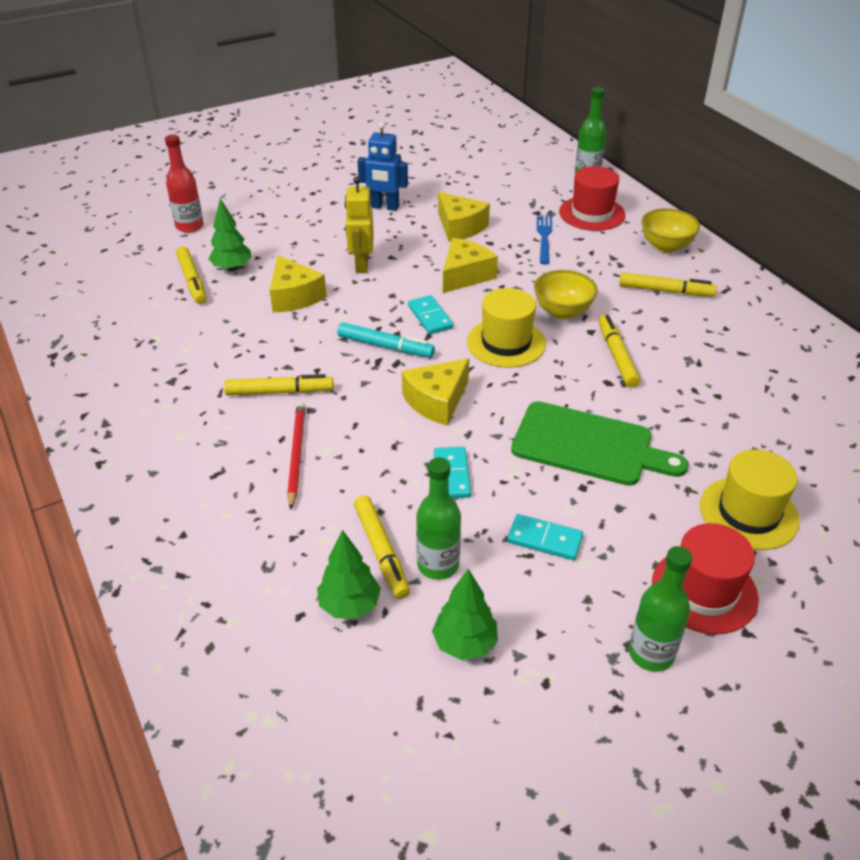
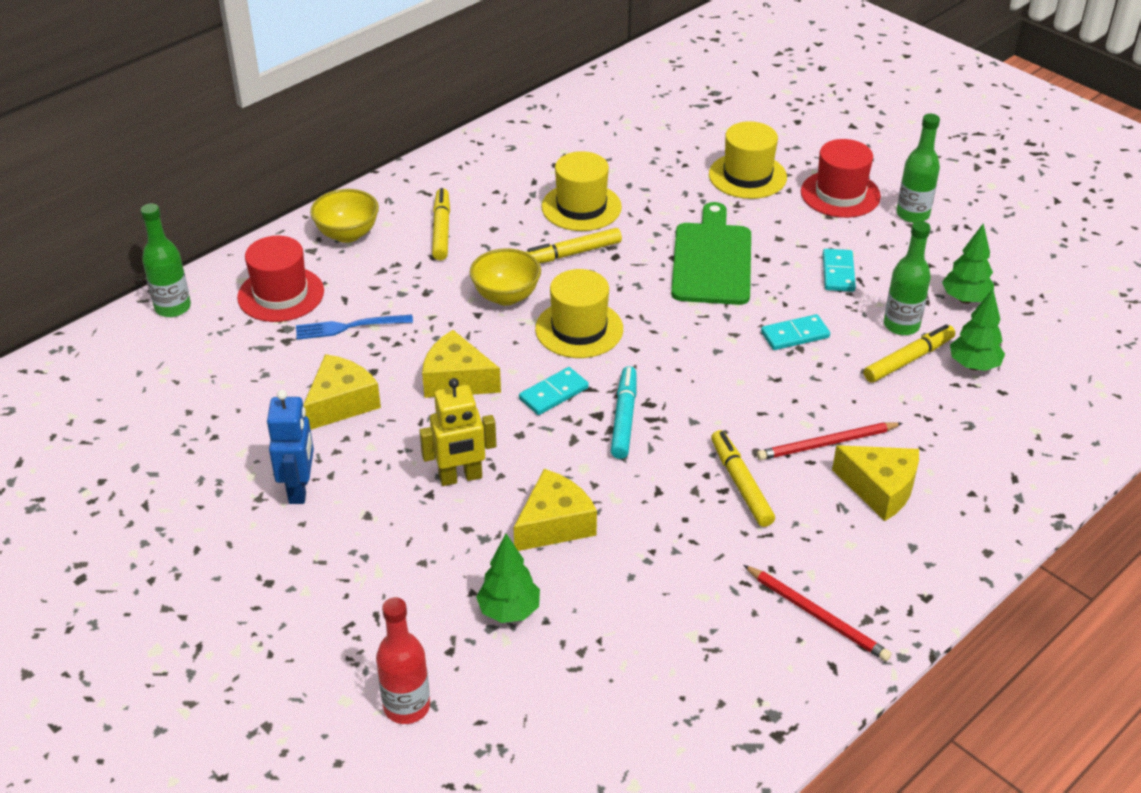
camera: 105 degrees left, 0 degrees up
(128, 398) = (817, 615): none -> red pencil
(192, 281) = (555, 645): yellow marker -> none
(437, 401) = (698, 362): yellow cheese -> yellow cheese (880, 489)
(694, 375) = (581, 207): none -> yellow hat

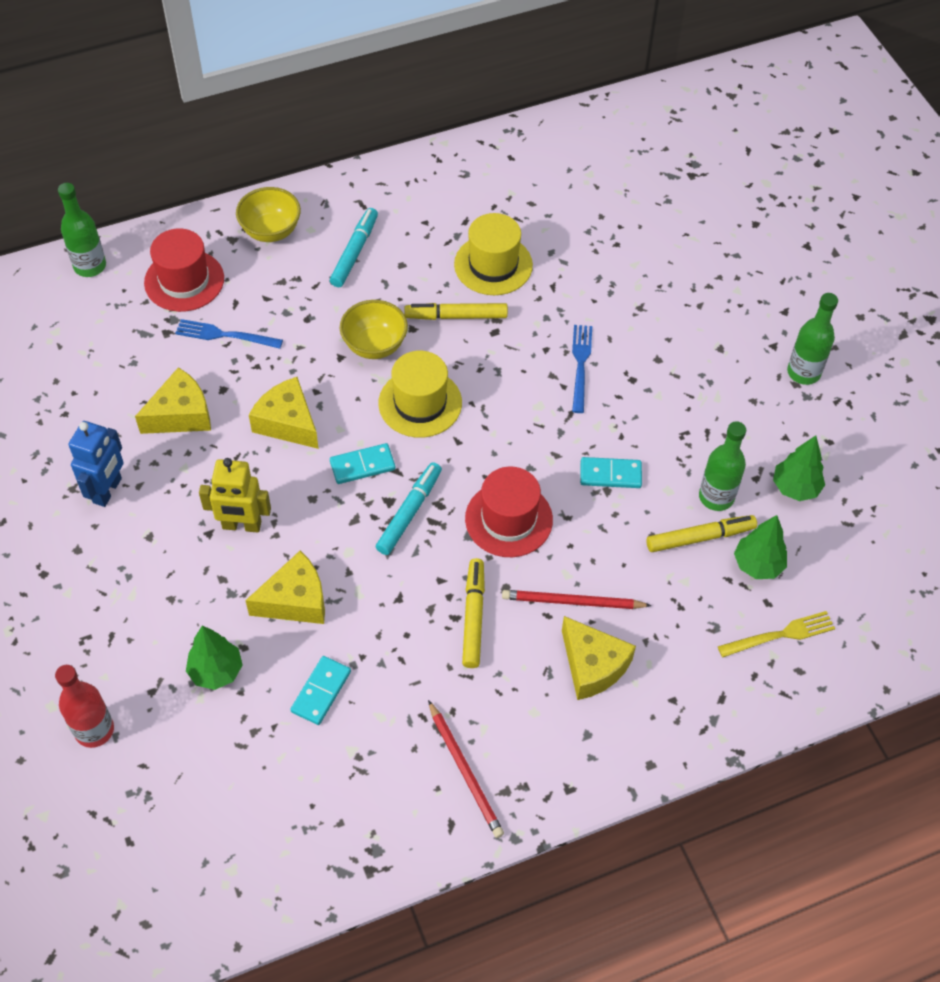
camera: 20 degrees right, 15 degrees up
(441, 230) = (354, 252): yellow marker -> turquoise marker
(712, 260) = (580, 365): green cutting board -> blue fork
(747, 176) = (669, 276): yellow hat -> none
(838, 273) = (691, 417): turquoise domino -> turquoise domino (321, 692)
(840, 194) = (746, 326): red hat -> red hat (508, 519)
(1031, 413) = (780, 635): none -> yellow fork

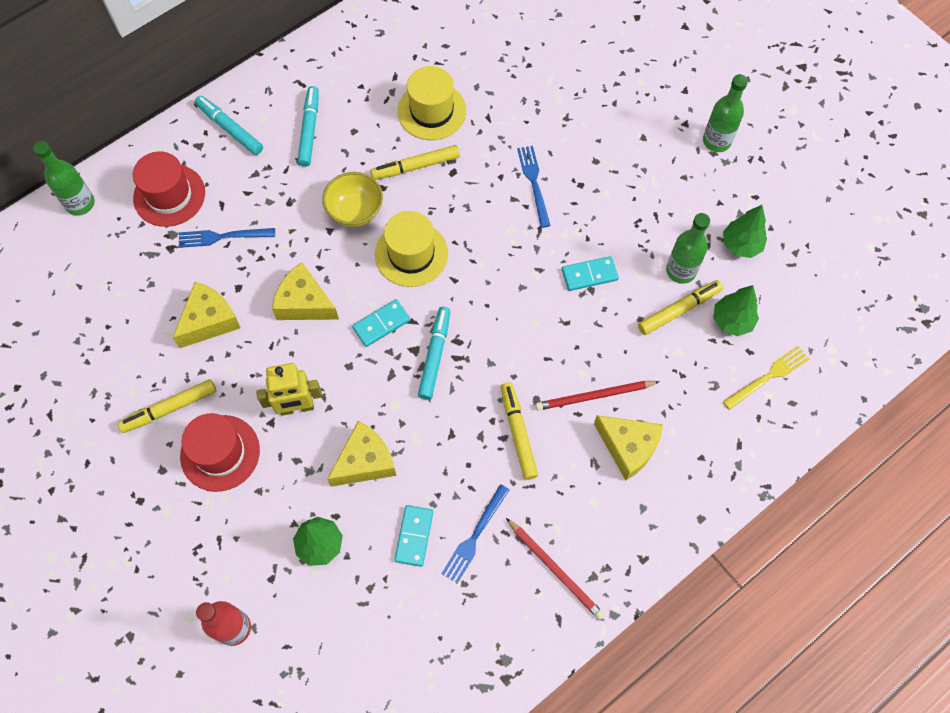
camera: 15 degrees left, 10 degrees up
(108, 491) = (170, 408): blue robot -> yellow marker
(271, 231) = (230, 129): yellow bowl -> turquoise marker
(387, 711) = (474, 536): none -> blue fork
(508, 519) = (519, 338): red hat -> red hat (220, 453)

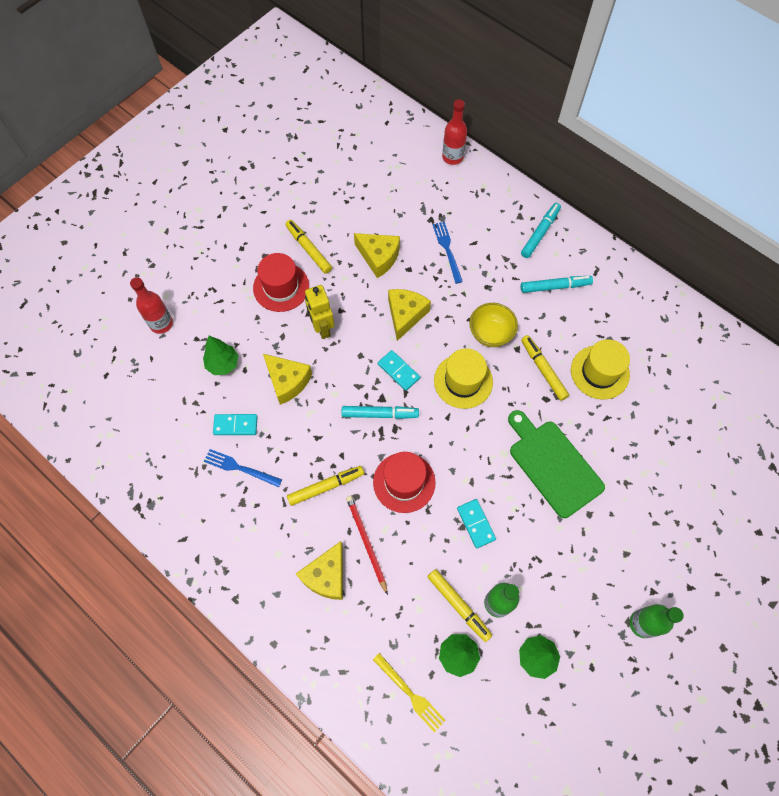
camera: 80 degrees right, 0 degrees up
(80, 203) = (452, 157): green bottle -> red bottle
(169, 195) = (473, 208): red hat -> red hat (404, 482)
(534, 183) = (553, 465): blue fork -> green cutting board
(555, 570) = (220, 531): red pencil -> none

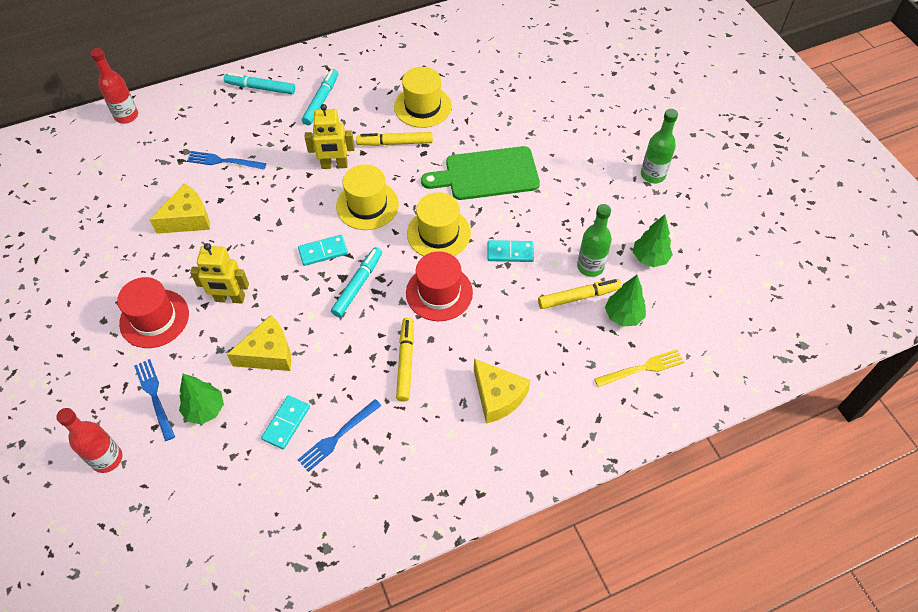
camera: 65 degrees left, 10 degrees down
(219, 325) = (154, 396): none -> blue fork
(308, 249) = (129, 276): yellow marker -> none
(366, 542) = (482, 348): red pencil -> none
(405, 315) = (267, 222): yellow cheese -> none
(464, 453) = (438, 233): none -> yellow hat
(490, 334) = (334, 165): yellow bowl -> yellow robot
(540, 233) = (260, 88): turquoise marker -> turquoise marker turned 45 degrees counterclockwise

